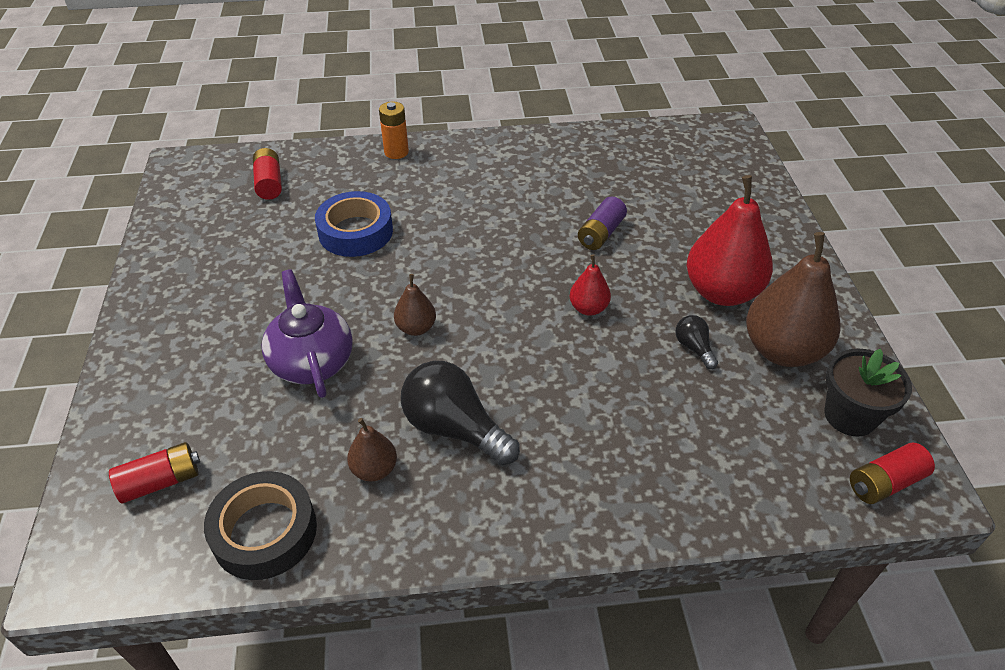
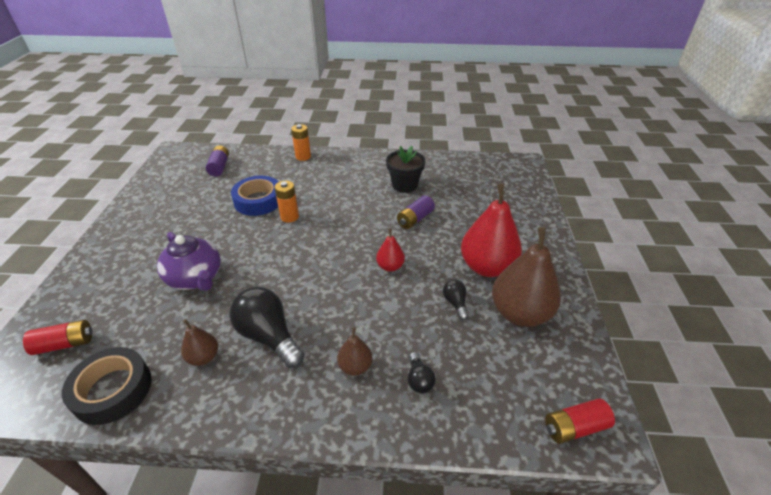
camera: 10 degrees right, 5 degrees down
(269, 183) = (219, 167): red battery -> purple battery
(312, 361) = (196, 278): purple teapot -> purple teapot turned 150 degrees clockwise
(414, 251) = (289, 217): none -> orange battery
(416, 328) = (271, 265): brown pear -> brown pear (355, 366)
(677, 455) = (419, 379): none -> black light bulb
(850, 416) = (559, 369): black flower pot -> black flower pot (404, 185)

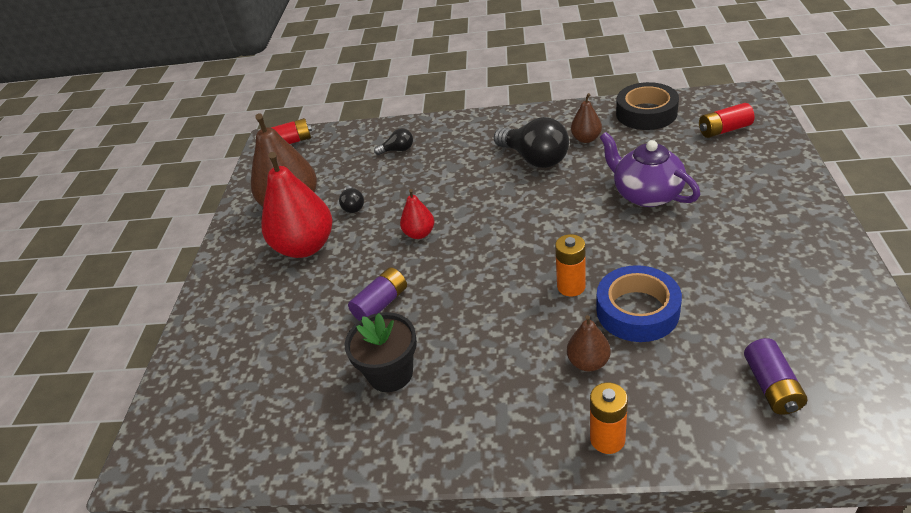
camera: 175 degrees left, 0 degrees up
(355, 366) = (451, 150): brown pear -> brown pear (588, 362)
(419, 379) = (398, 150): black light bulb -> black light bulb turned 90 degrees clockwise

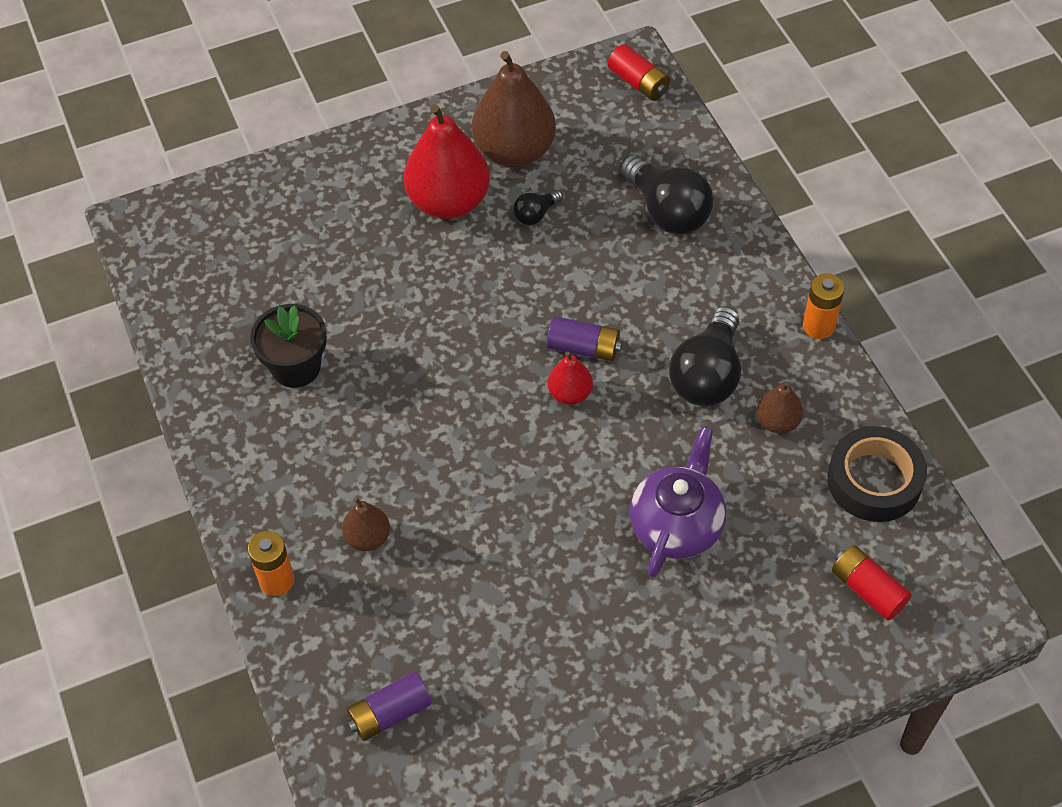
camera: 60 degrees right, 15 degrees up
(381, 304) = (386, 316): purple battery -> purple battery (584, 348)
(398, 150) = (667, 211): black light bulb -> black light bulb, size x2.04
(419, 233) = (511, 305): red pear -> red pear (570, 394)
(571, 286) = (475, 489): orange battery -> orange battery (818, 326)
(637, 311) = (459, 565): blue tape -> none

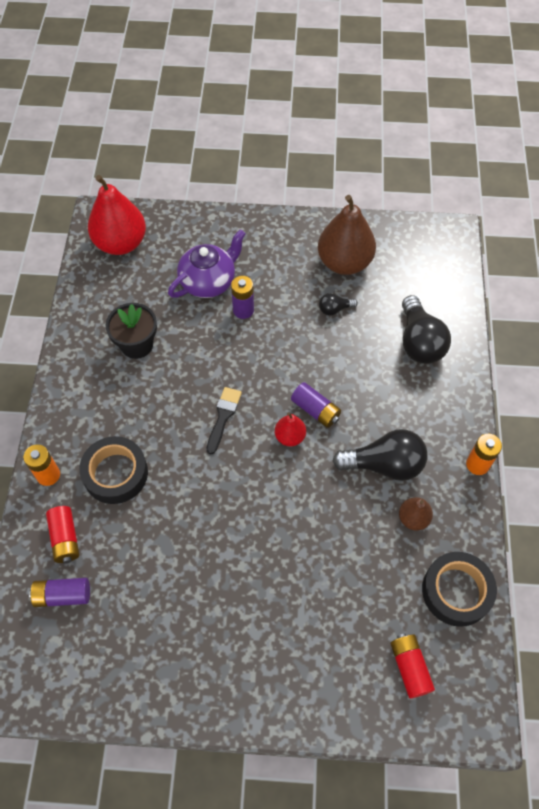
camera: 25 degrees right, 5 degrees up
(368, 537) = (115, 473): brown pear -> black tape
(415, 264) = (243, 310): none -> purple battery
(448, 202) = (286, 278): red pear -> red pear (121, 243)
(469, 406) = (223, 416): none -> black brush
(638, 83) = (448, 249): red battery -> red battery (65, 538)
(676, 525) = (308, 558): purple teapot -> purple teapot (208, 281)
(707, 375) = (384, 464): black light bulb -> black light bulb turned 135 degrees counterclockwise

